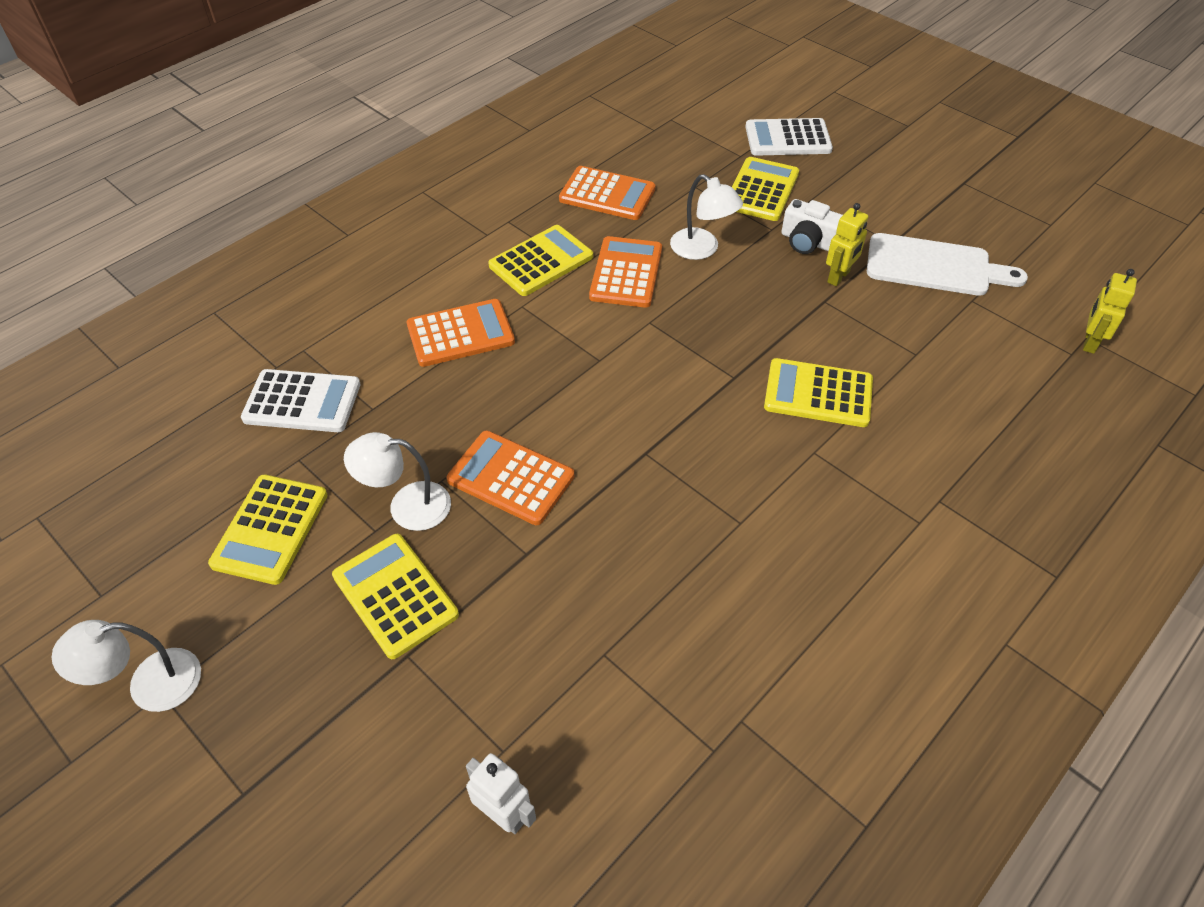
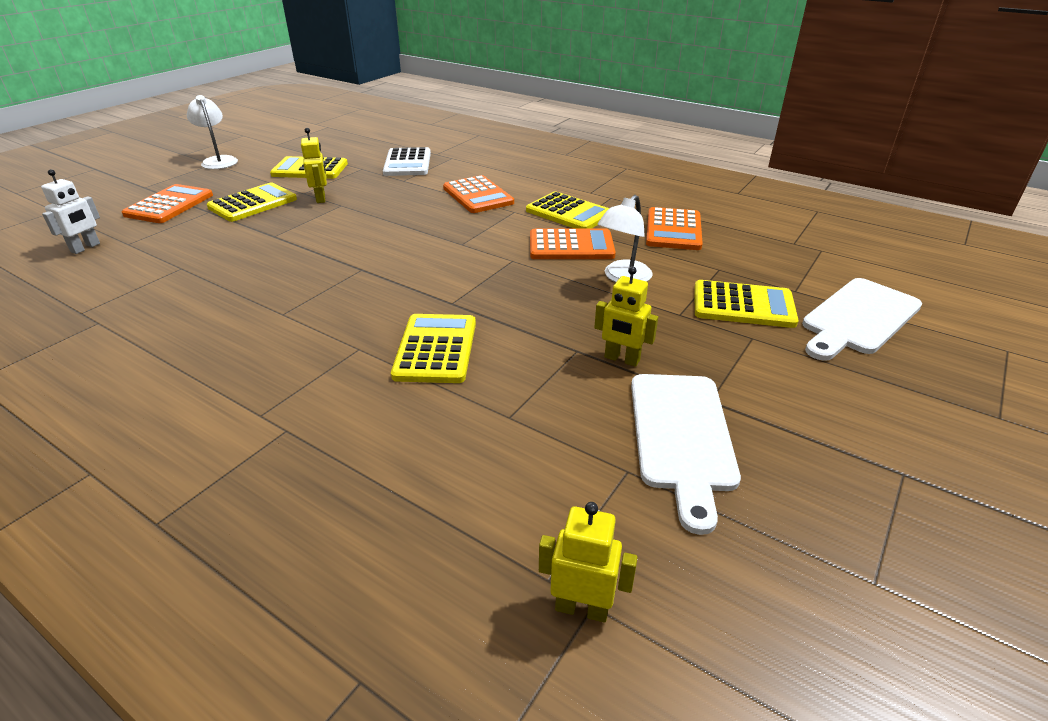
camera: 80 degrees right, 15 degrees down
(407, 506) = (321, 198): white lamp -> yellow robot
(511, 478) = (340, 224): orange calculator -> orange calculator (169, 205)
(788, 138) = (858, 318): white calculator -> white cutting board
(808, 241) = (672, 337): white camera -> none

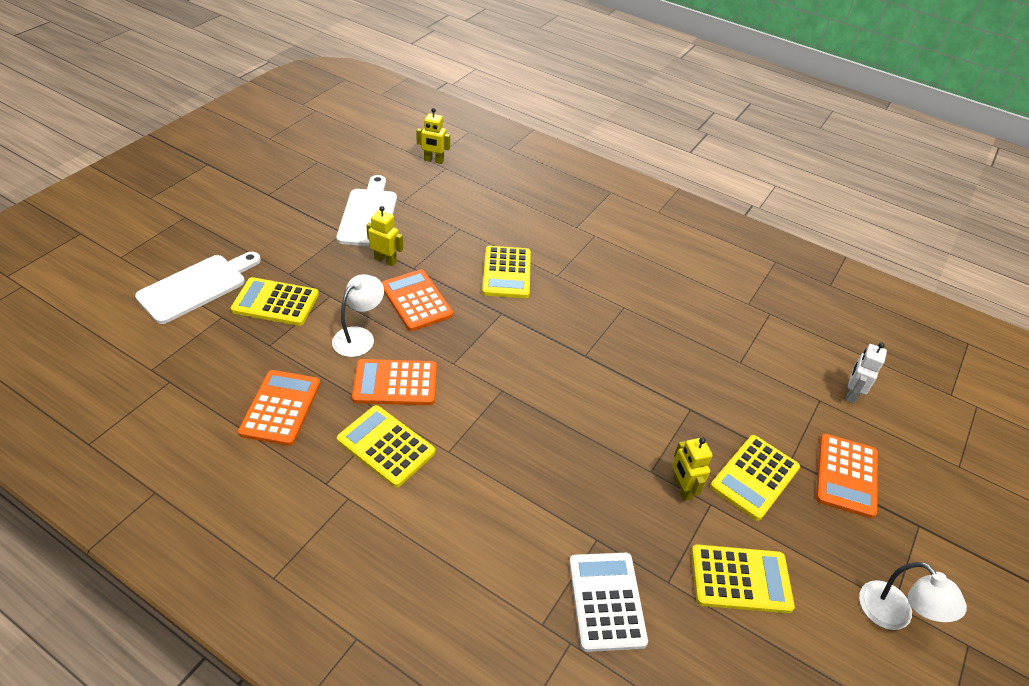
camera: 175 degrees right, 10 degrees up
(478, 195) = (492, 491): orange calculator -> orange calculator (416, 300)

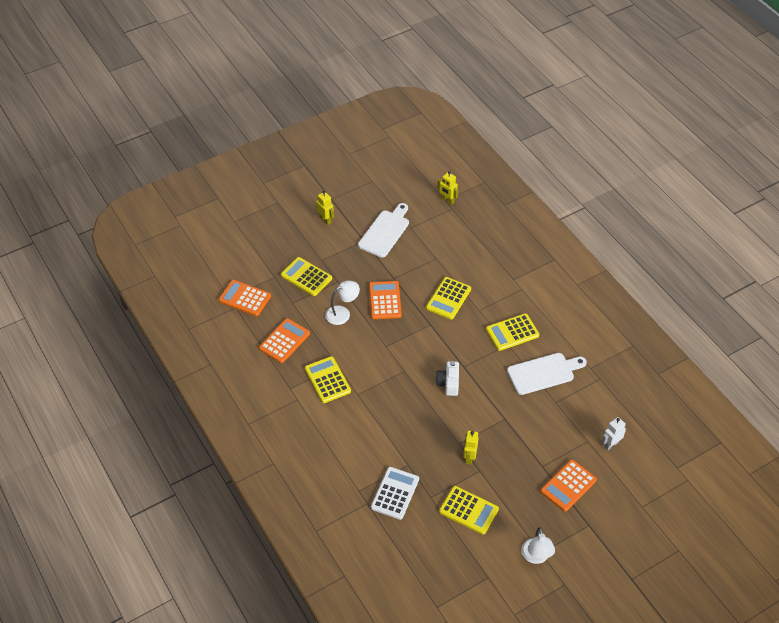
camera: 30 degrees right, 5 degrees up
(197, 286) = (268, 253): white cutting board -> white cutting board (543, 373)
(385, 260) = (380, 268): yellow robot -> yellow robot (325, 220)
(395, 383) = (348, 347): orange calculator -> orange calculator (245, 298)
(578, 386) = (448, 383): none -> white camera
(754, 477) = (514, 467): yellow calculator -> yellow calculator (512, 332)

